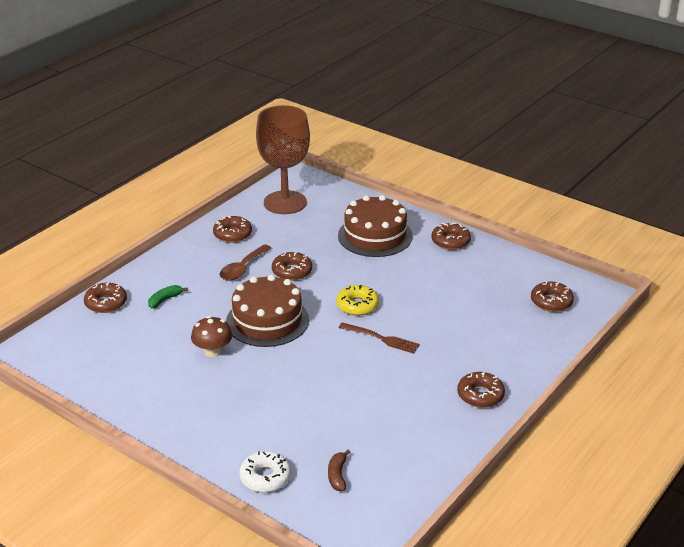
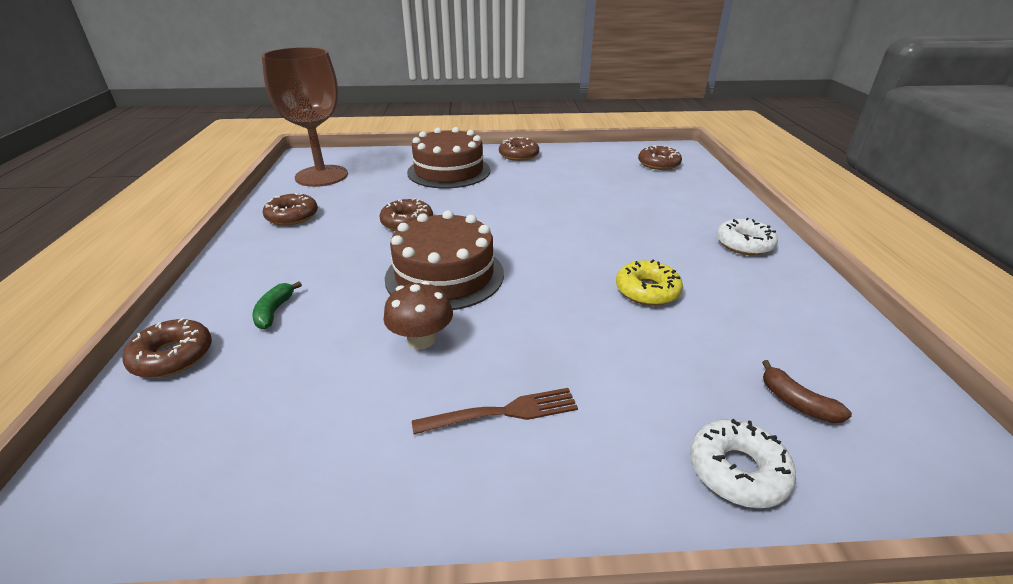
camera: 40 degrees left, 0 degrees up
(242, 268) = (345, 240): brown spoon -> none
(357, 305) = (517, 224): yellow donut -> yellow donut (647, 291)
(381, 338) = (585, 240): brown fork -> brown fork (502, 412)
(480, 395) = (744, 244): brown donut -> white donut

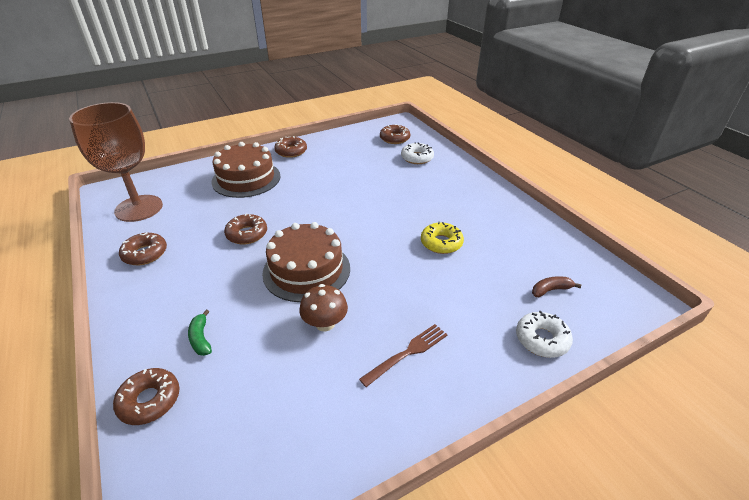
camera: 25 degrees left, 5 degrees up
(744, 244) = (478, 192): white donut -> white donut (417, 158)
(796, 402) = (550, 290): brown banana -> brown banana turned 135 degrees clockwise

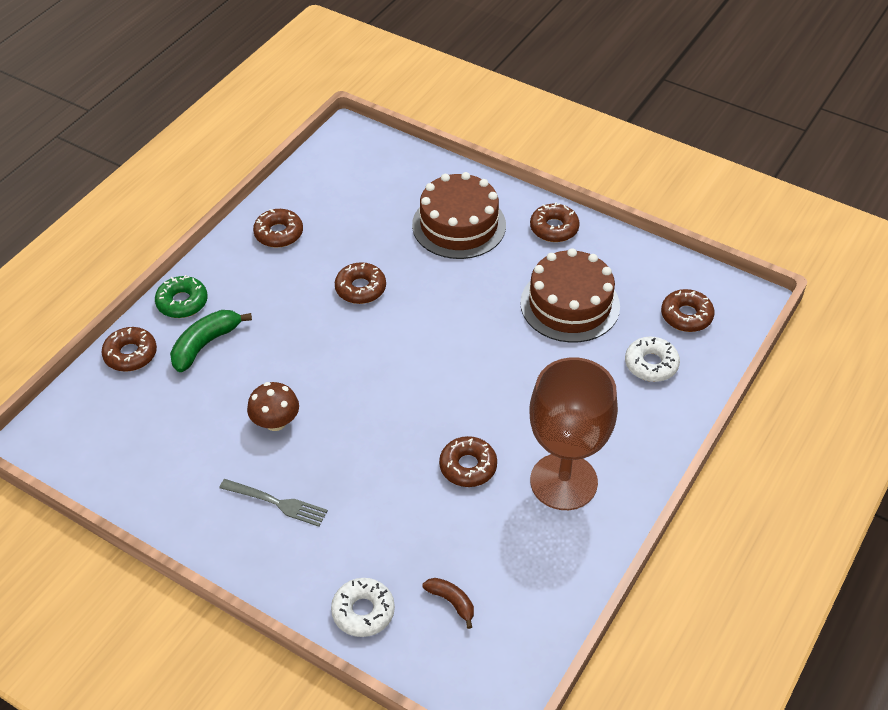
camera: 60 degrees right, 10 degrees up
(137, 337) = (182, 302): none -> green donut
(139, 208) = (339, 178): brown goblet -> brown goblet (563, 481)
(201, 338) = (205, 345): green banana -> green banana, size x1.68
(306, 270) = (338, 369): brown cake -> brown cake (570, 304)
(407, 353) = (277, 503): brown fork -> grey fork
(441, 243) = (468, 466): yellow donut -> brown donut

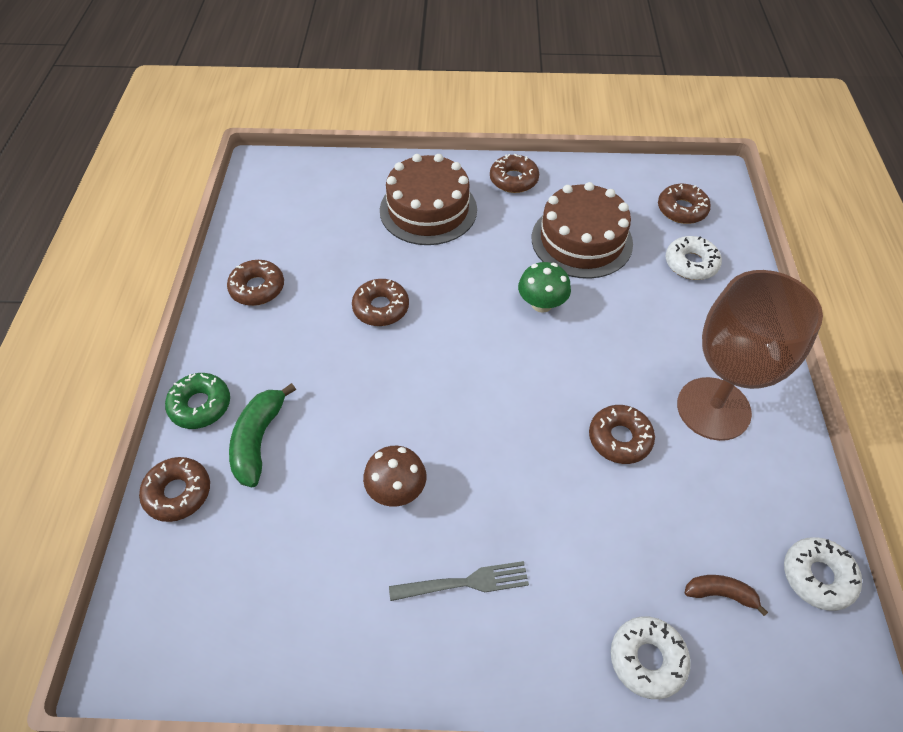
camera: 30 degrees left, 5 degrees up
(491, 341) = (541, 304): none -> green mushroom
(536, 630) = (817, 576): none -> white donut

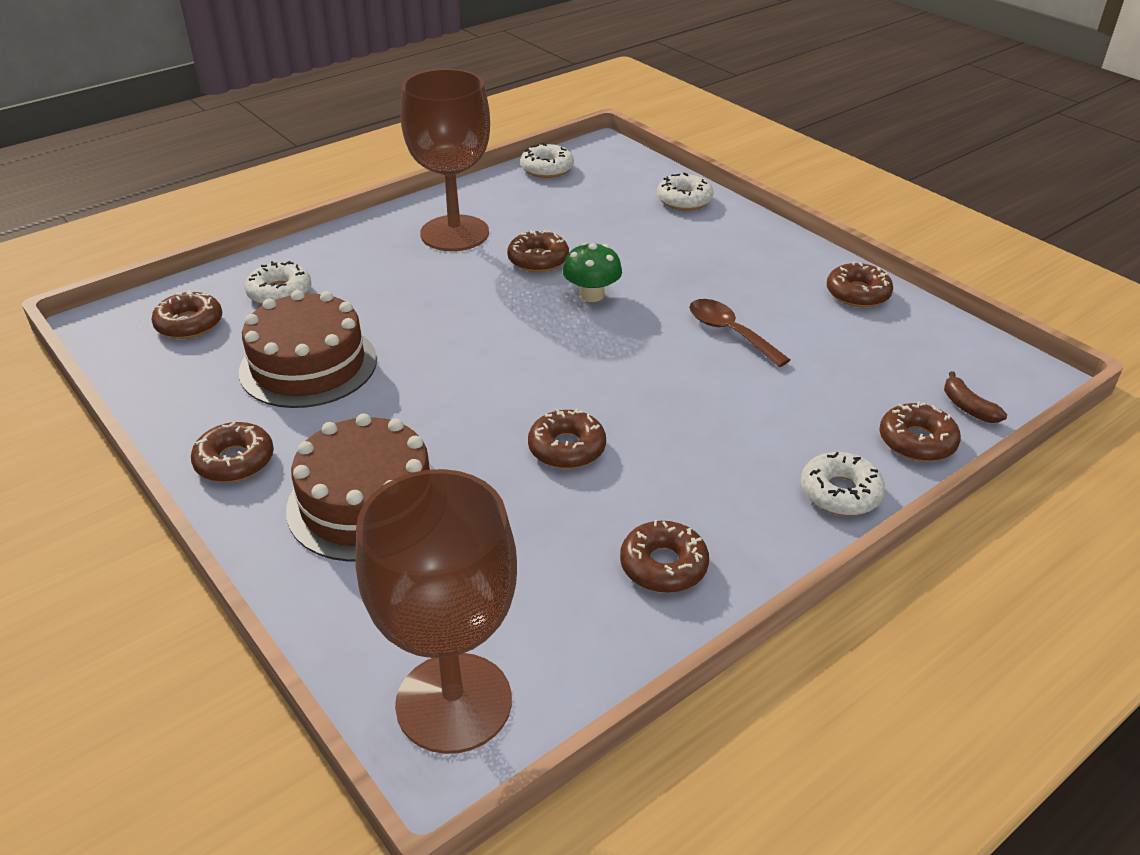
camera: 130 degrees left, 15 degrees down
(200, 405) = (840, 493): green donut -> white donut
(258, 440) = (808, 429): green banana -> none
(280, 181) = (454, 702): none -> brown goblet
(347, 651) = (857, 293): none -> brown donut
(396, 490) = (730, 333): brown mushroom -> brown spoon
(464, 583) = (744, 273): grey fork -> none
(541, 304) = (435, 351): green mushroom -> green mushroom (591, 295)
(720, 594) = (606, 191): brown banana -> brown banana (968, 407)

